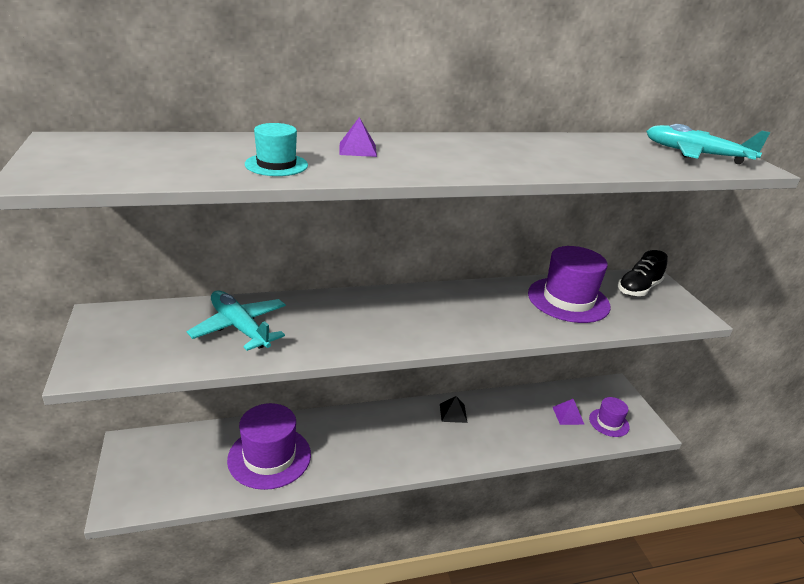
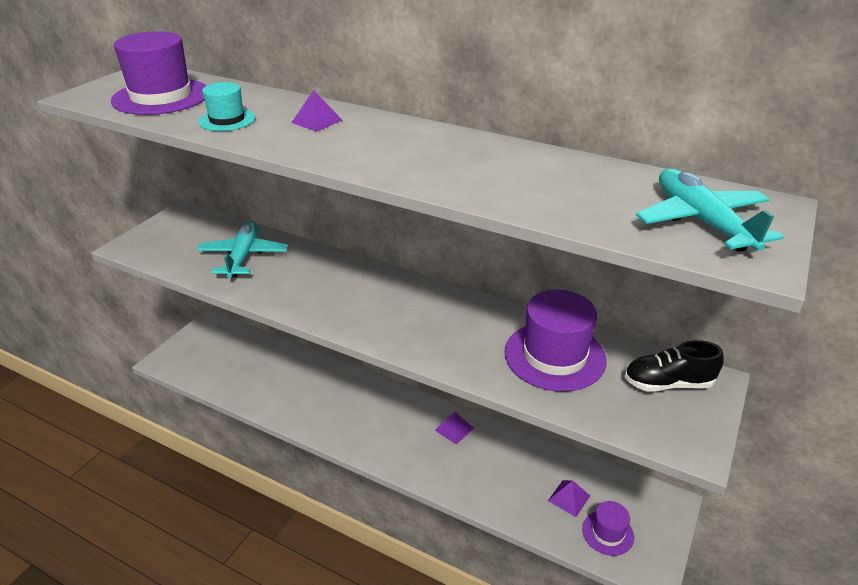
camera: 45 degrees right, 5 degrees up
(269, 457) = (276, 381): purple hat -> purple hat (161, 97)
(453, 413) = (454, 429): black pyramid -> purple pyramid

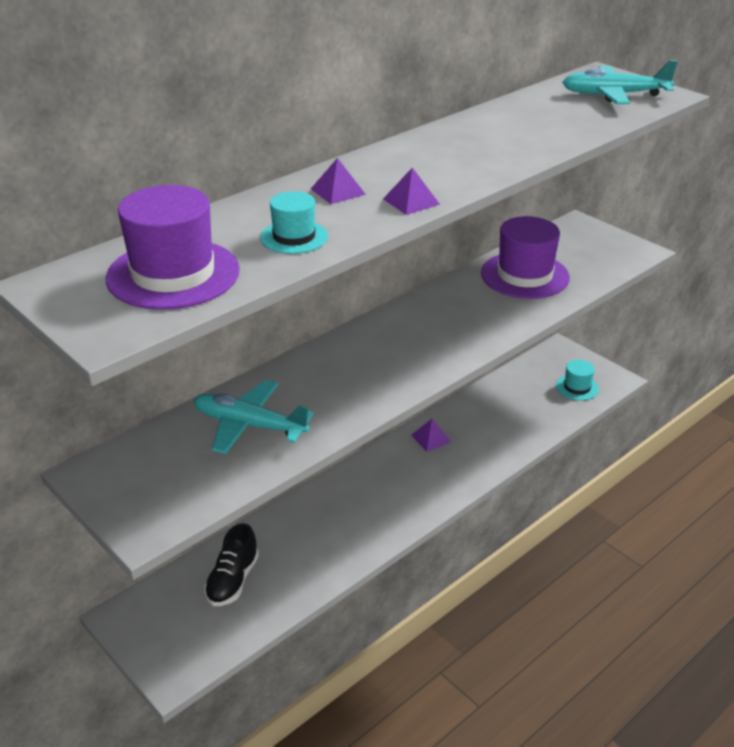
camera: 70 degrees left, 0 degrees up
(569, 498) = (537, 395): purple pyramid -> purple pyramid (411, 201)
(607, 533) = (577, 387): purple hat -> turquoise hat
(668, 383) = (575, 240): black shoe -> black shoe (232, 580)

